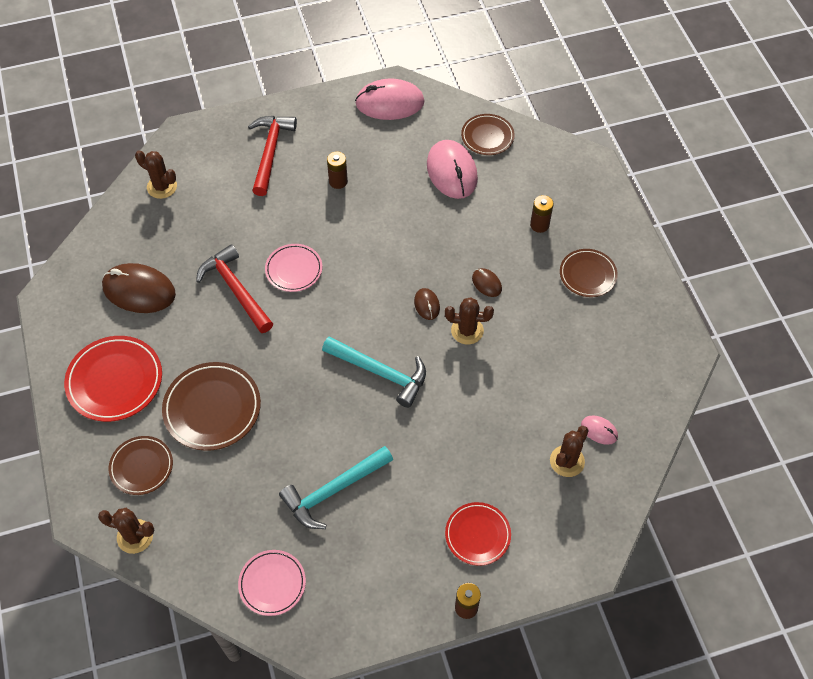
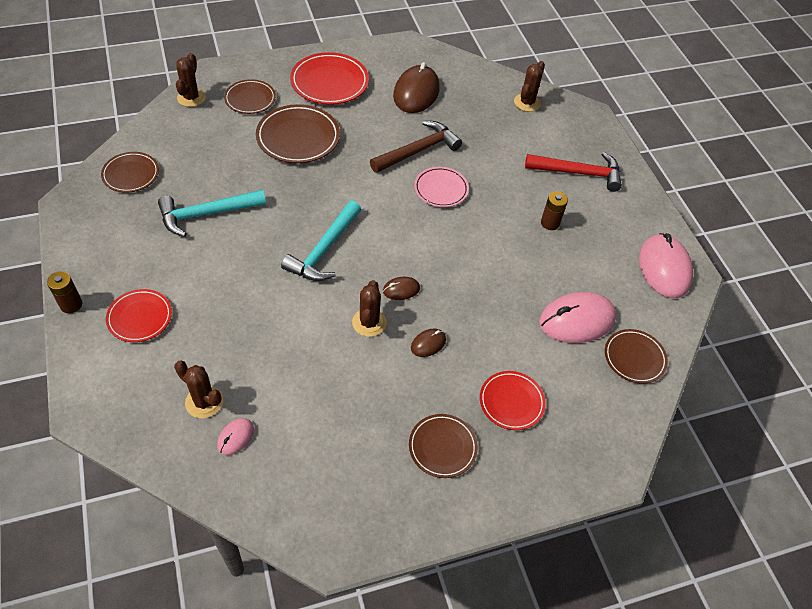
camera: 85 degrees right, 5 degrees down
(236, 290) = (418, 150): red hammer -> brown hammer
(272, 584) = (131, 174): pink plate -> brown plate
(334, 490) = (207, 214): turquoise hammer -> turquoise hammer turned 75 degrees counterclockwise
(539, 225) = (511, 402): brown battery -> red plate

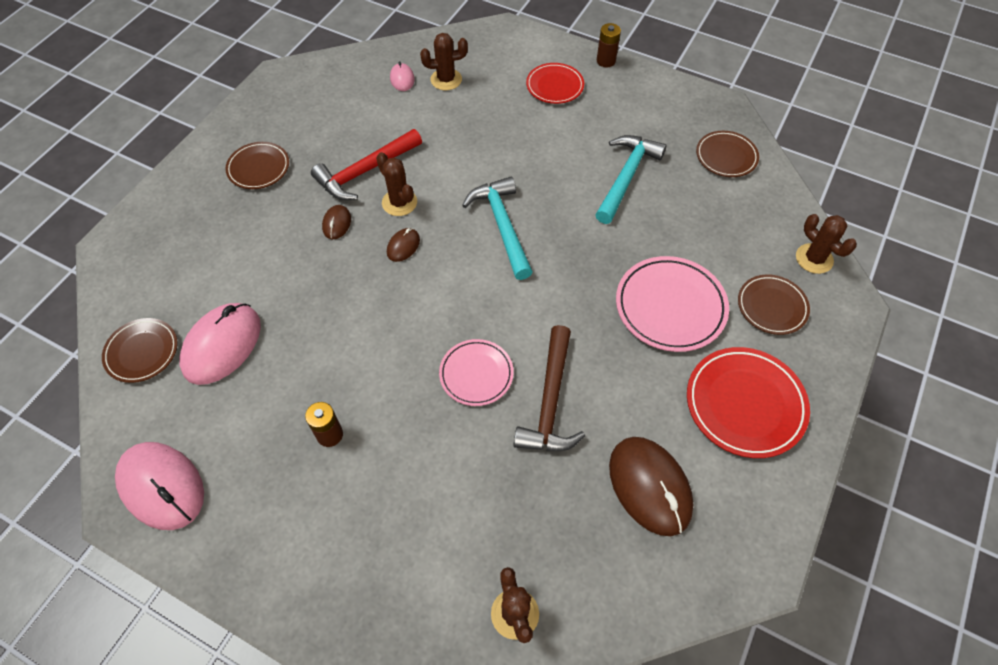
camera: 140 degrees right, 5 degrees up
(298, 137) = (670, 307): brown plate -> pink plate
(511, 402) = (230, 233): red plate -> none
(578, 173) = (352, 544): red hammer -> red hammer (365, 171)

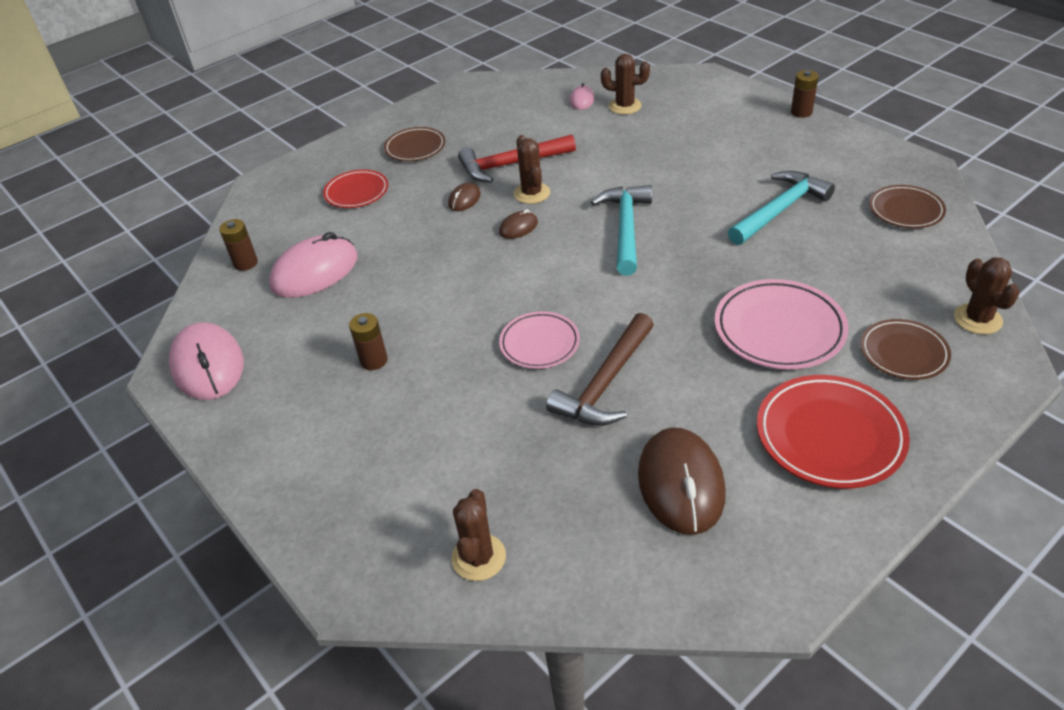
camera: 25 degrees right, 15 degrees down
(142, 352) = (245, 263): brown plate -> brown battery
(554, 86) = (735, 125): red plate -> red plate (356, 192)

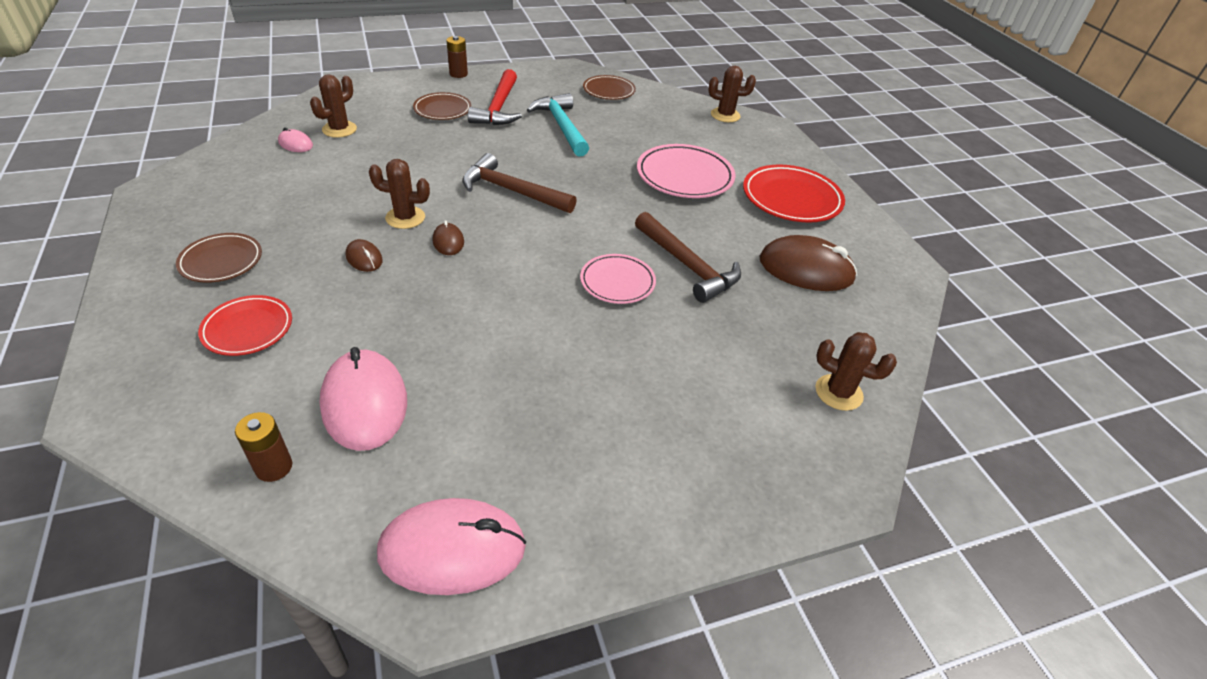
camera: 75 degrees left, 0 degrees up
(374, 360) = (560, 393): brown battery -> none
(511, 165) = (344, 213): red hammer -> red hammer (499, 108)
(625, 228) = (512, 191): turquoise hammer -> brown hammer
(903, 353) = (737, 147): brown plate -> brown plate (442, 110)

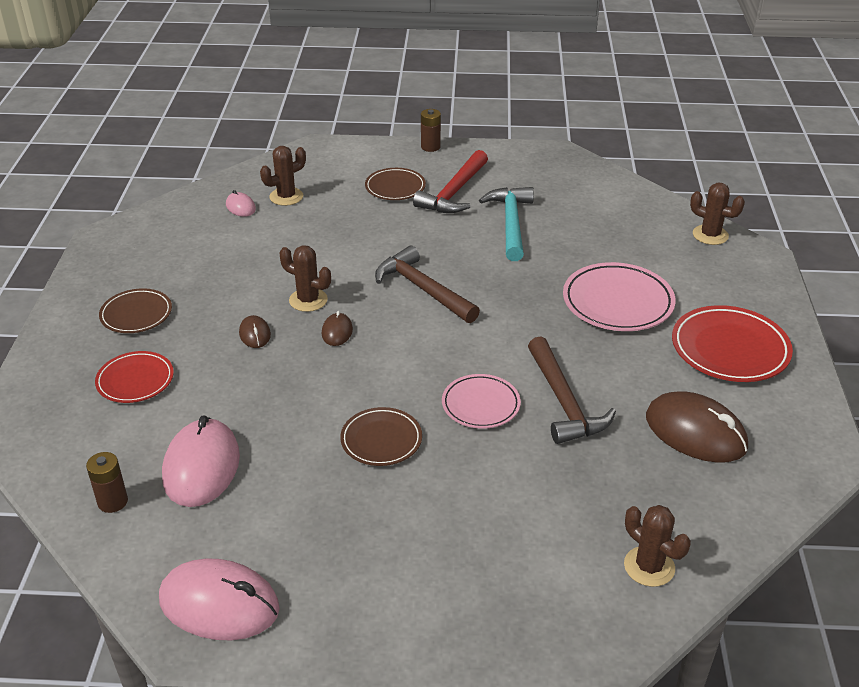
camera: 25 degrees right, 5 degrees down
(609, 91) = (586, 187): brown plate -> brown plate (381, 440)

